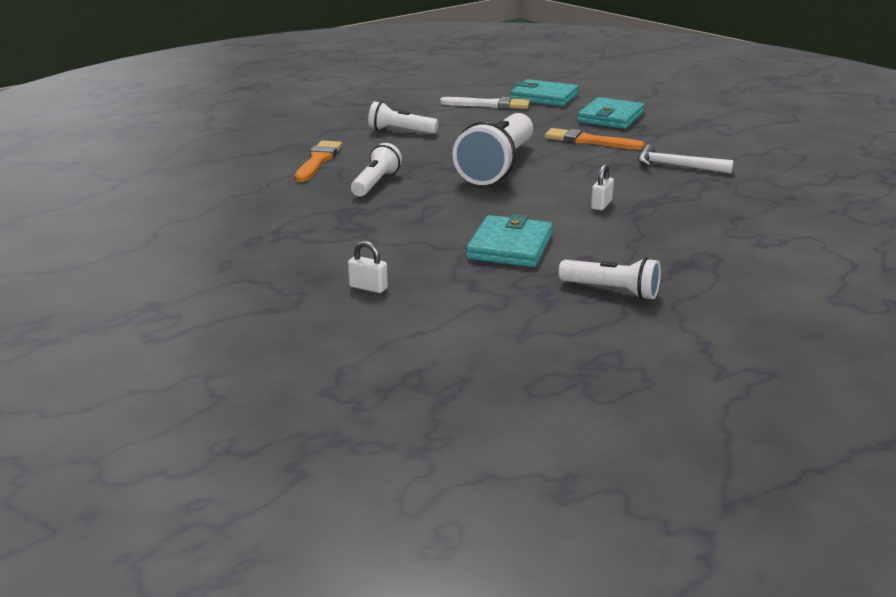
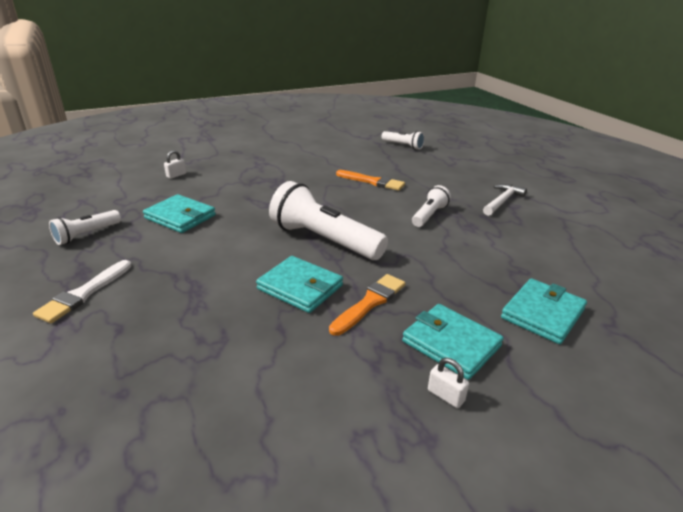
camera: 105 degrees right, 5 degrees up
(375, 183) = (318, 193): white flashlight -> white flashlight (403, 146)
(489, 105) = (508, 270): white brush -> white brush (84, 294)
(594, 165) = (300, 287): none -> turquoise wallet
(601, 205) = (211, 266): white padlock -> white padlock (445, 396)
(676, 166) = (265, 338): white hammer -> white hammer (502, 201)

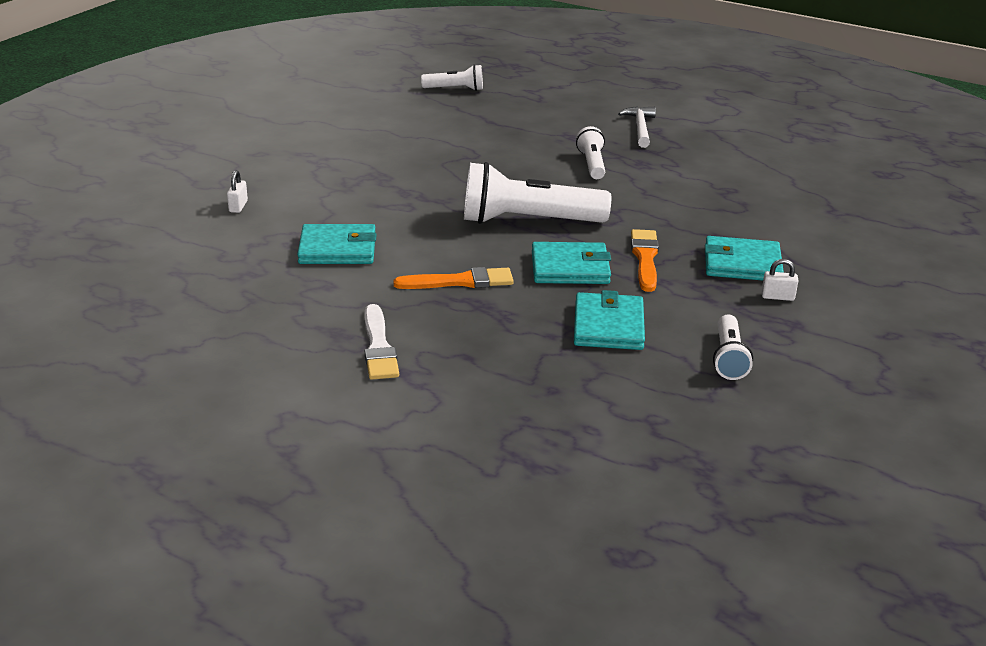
camera: 35 degrees left, 0 degrees up
(87, 235) = (266, 302): white flashlight -> white flashlight (729, 358)
(372, 181) = (485, 145): orange brush -> orange brush (460, 281)
(542, 314) = (780, 219): turquoise wallet -> turquoise wallet (608, 326)

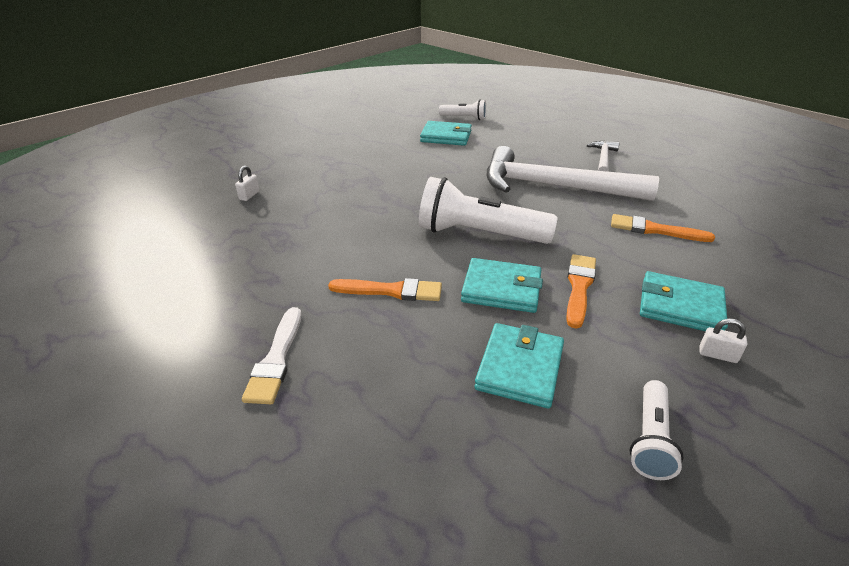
camera: 15 degrees right, 5 degrees up
(337, 249) = (302, 243): turquoise wallet -> turquoise wallet (446, 136)
(591, 164) = (553, 186): white flashlight -> white hammer
(709, 199) = (654, 230): none -> orange brush

